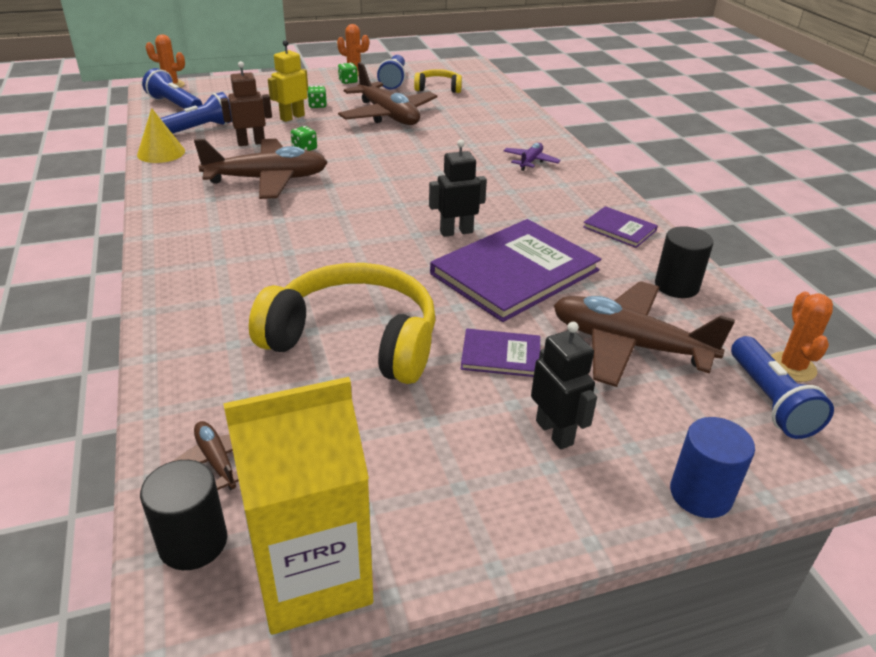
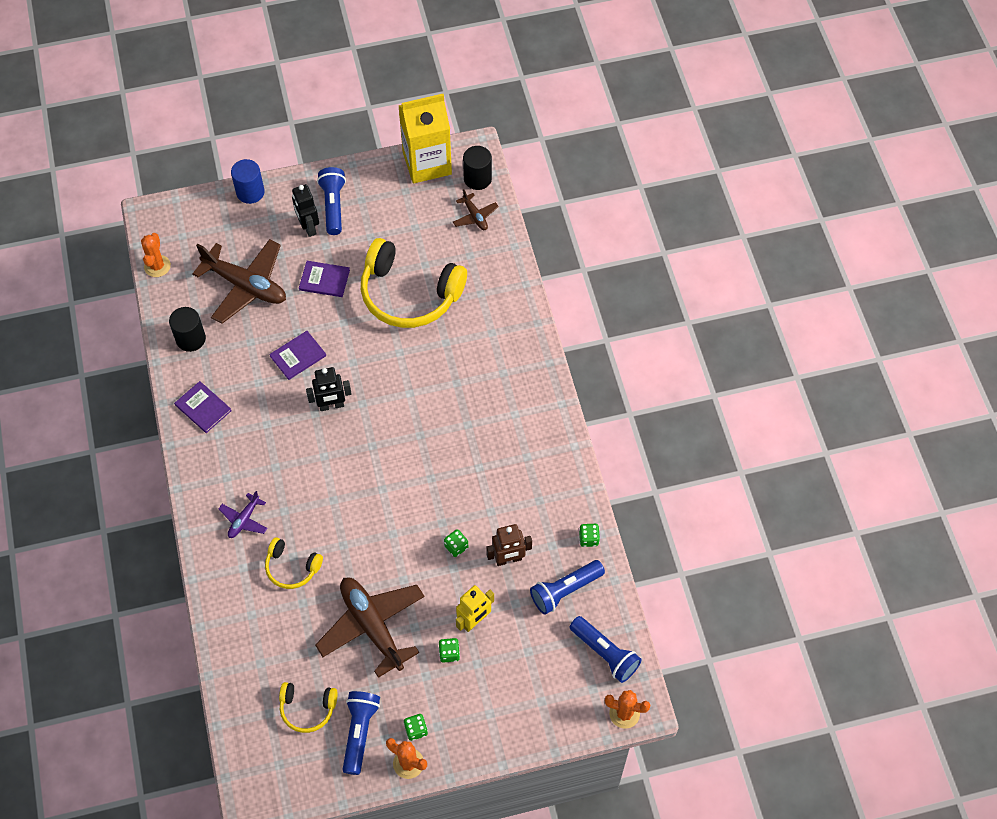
camera: 175 degrees left, 25 degrees up
(161, 153) = (588, 539): yellow cone -> green dice
(267, 180) = (484, 487): brown plane -> none
(471, 139) = (292, 567): none -> yellow headphones
(515, 272) = (298, 356): purple book -> purple book, size x0.47
(770, 401) = (185, 243): blue flashlight -> blue flashlight (333, 206)

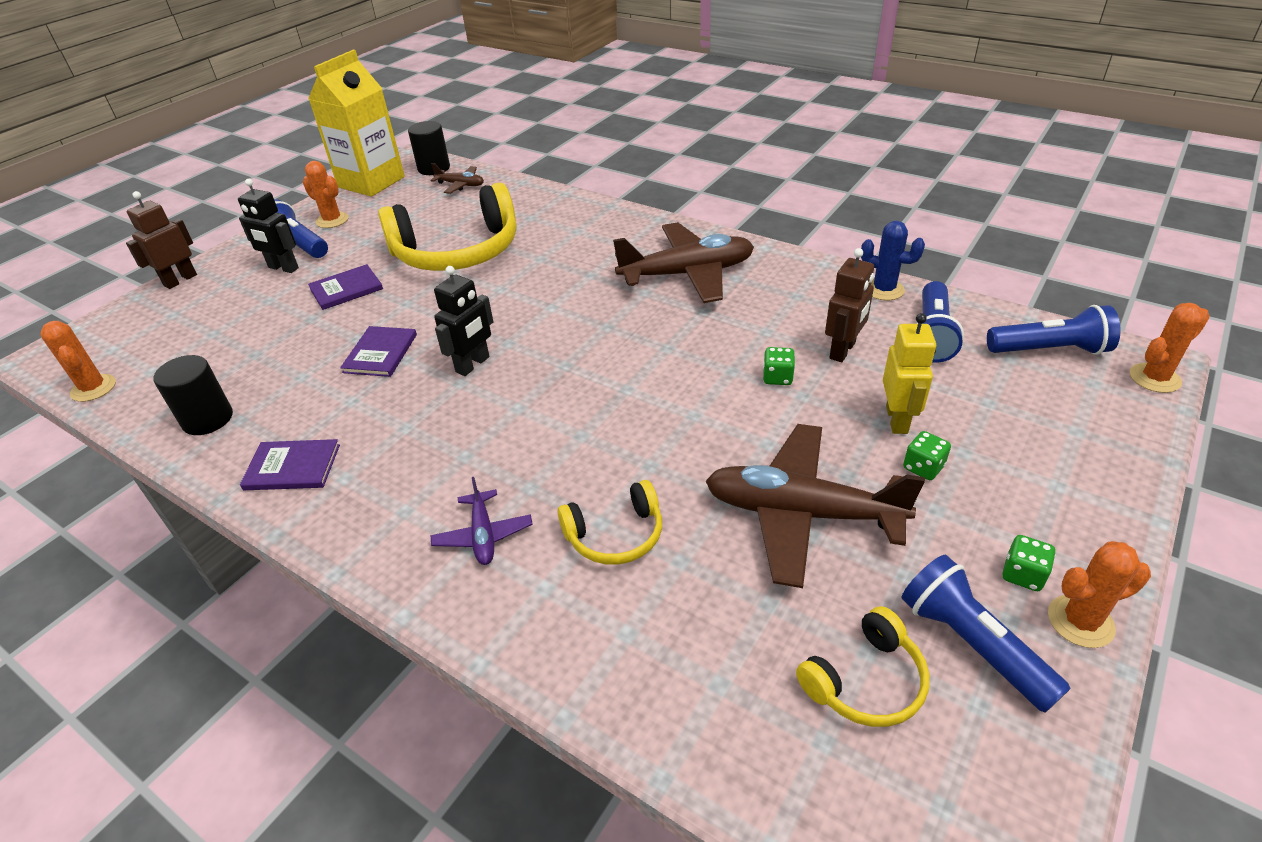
camera: 40 degrees left, 20 degrees down
(246, 286) = (246, 340): brown plane -> brown plane (687, 274)
(250, 192) = (180, 280): blue cylinder -> brown robot
(370, 194) = (332, 220): none -> orange cactus
(588, 539) = (884, 290): green dice -> blue cactus

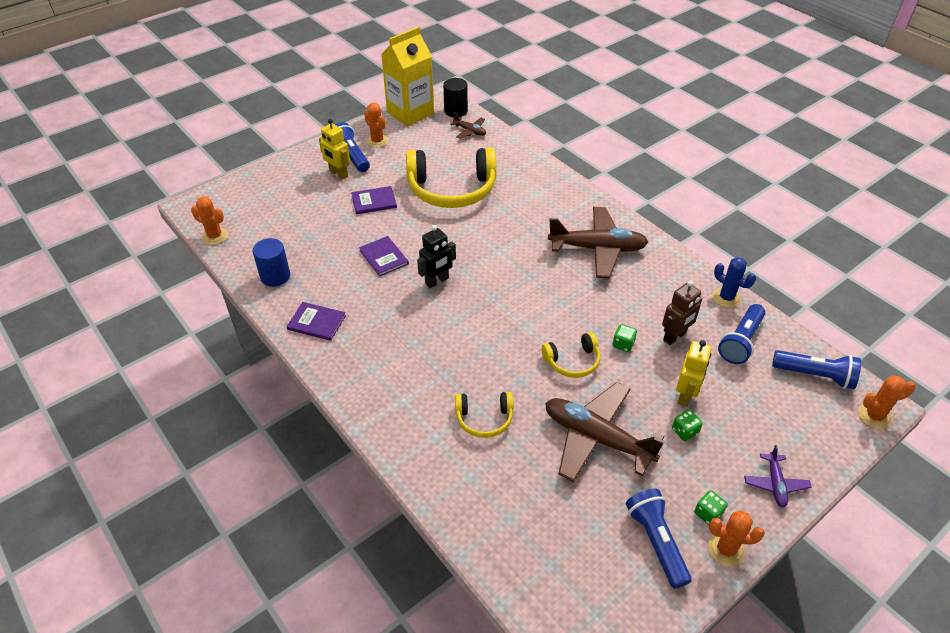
camera: 15 degrees right, 5 degrees up
(93, 388) = (215, 236): orange cactus -> orange cactus turned 45 degrees counterclockwise
(180, 280) = (274, 167): brown robot -> none
(207, 419) = (275, 276): black cylinder -> blue cylinder
(283, 268) = (338, 174): black robot -> yellow robot
(380, 353) = (383, 257): purple book -> purple book turned 60 degrees counterclockwise
(483, 535) = (411, 396): purple plane -> purple plane (775, 484)
(865, 681) = (587, 542): yellow headphones -> yellow headphones (572, 361)

